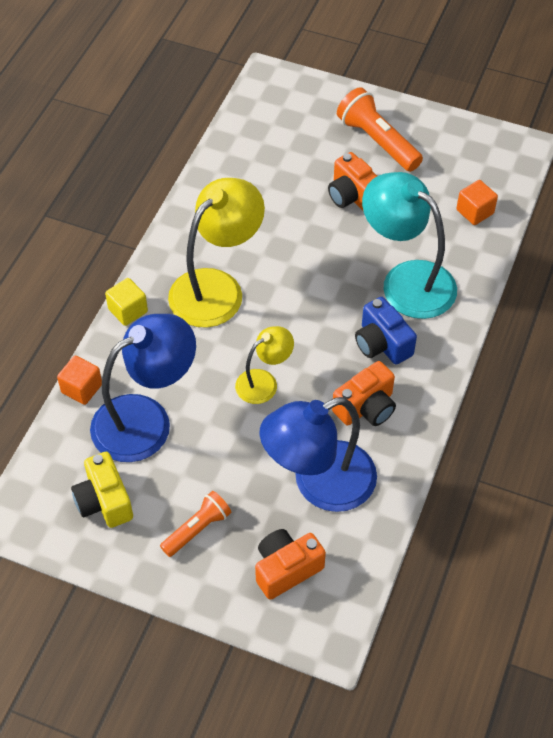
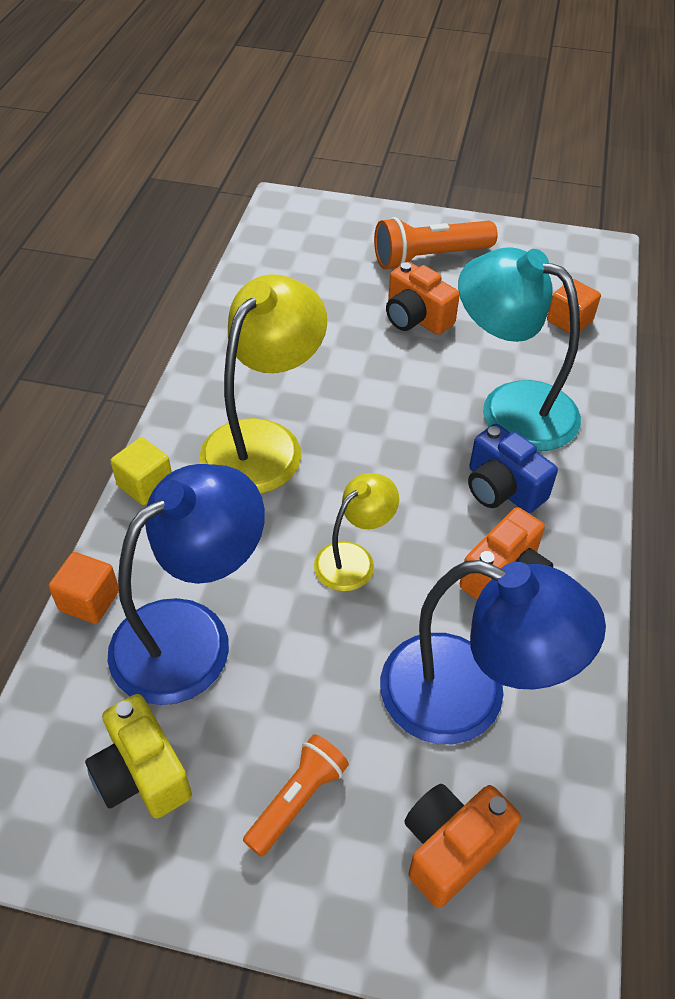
camera: 10 degrees left, 5 degrees down
(319, 484) = (468, 698): blue lamp -> blue lamp turned 120 degrees counterclockwise
(377, 141) = (429, 257): orange flashlight -> orange flashlight turned 60 degrees counterclockwise

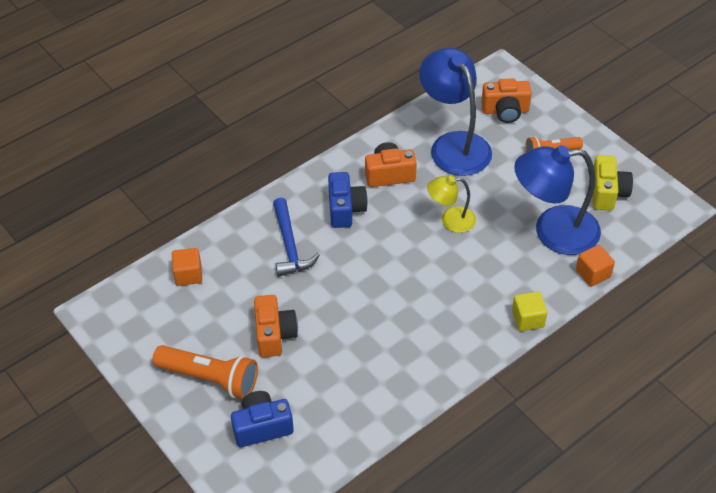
camera: 140 degrees left, 0 degrees up
(264, 442) = (443, 306): yellow lamp -> none
(339, 250) = (262, 427): none -> blue camera
(511, 407) = (290, 245): turquoise lamp -> blue hammer

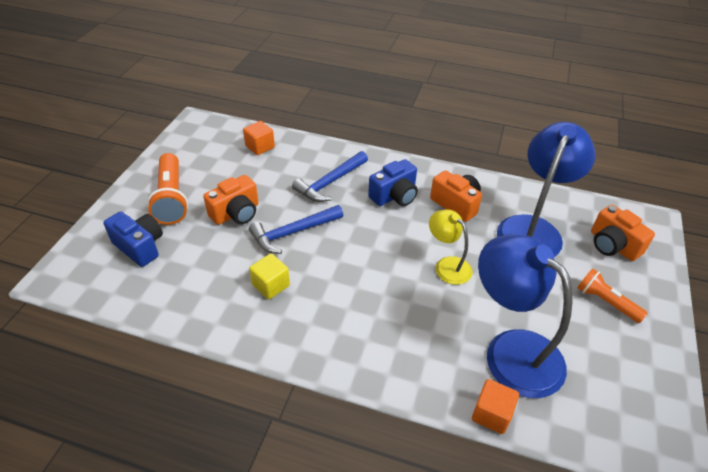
camera: 55 degrees right, 5 degrees down
(334, 303) = (293, 233): none -> blue hammer
(527, 319) = (383, 381): yellow cube -> yellow cube (271, 285)
(607, 193) = (611, 376): yellow camera -> none

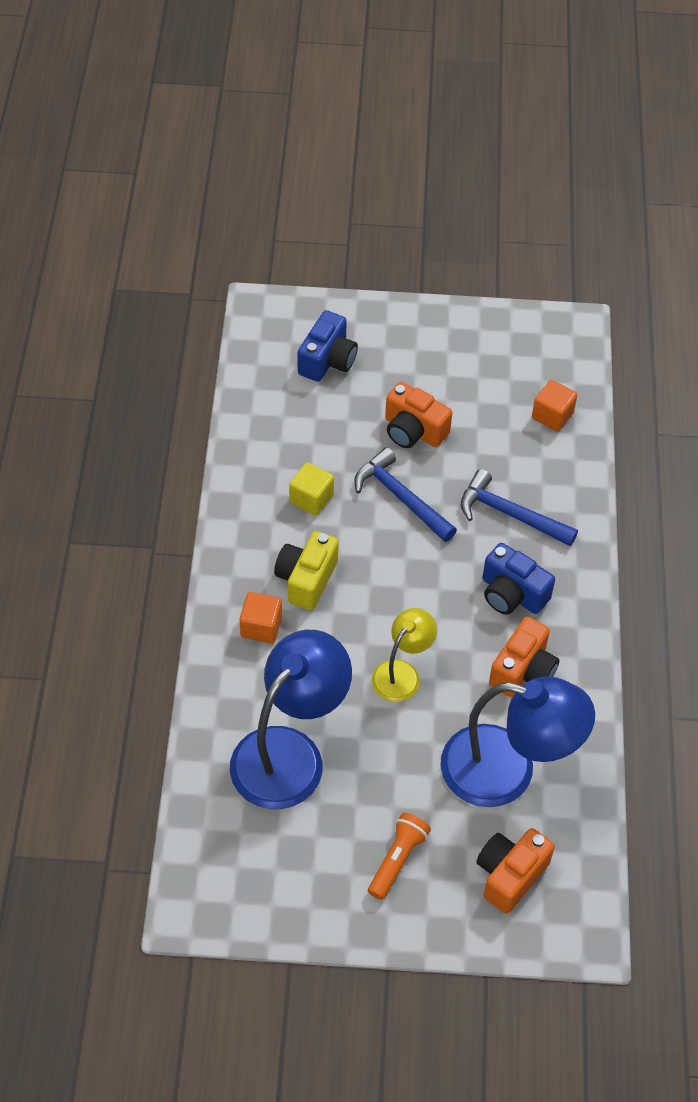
camera: 75 degrees right, 10 degrees up
(171, 198) = (415, 358): orange flashlight -> none
(348, 305) = (306, 579): none -> yellow camera
(491, 414) = (202, 737): orange cube -> orange cube (261, 627)

